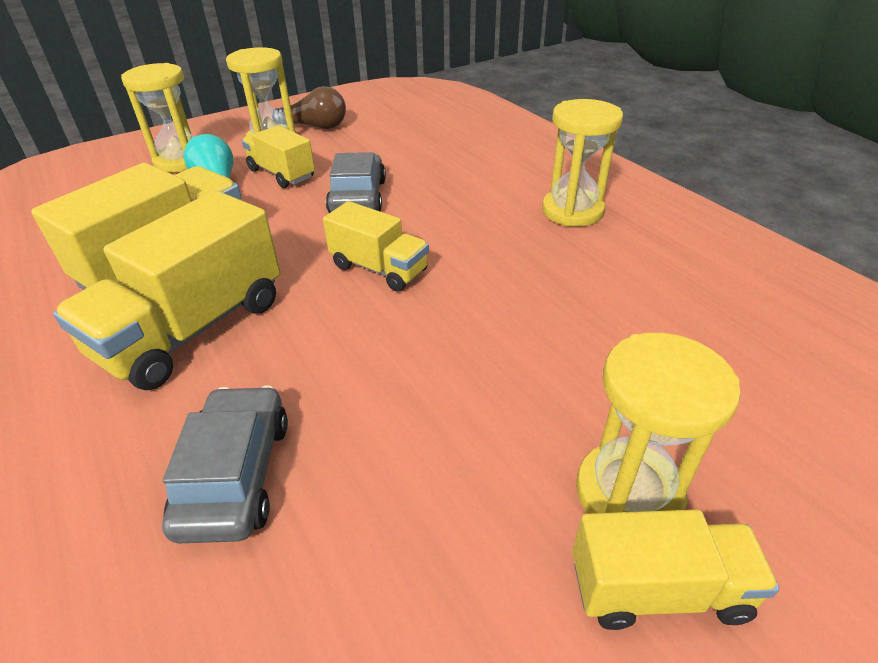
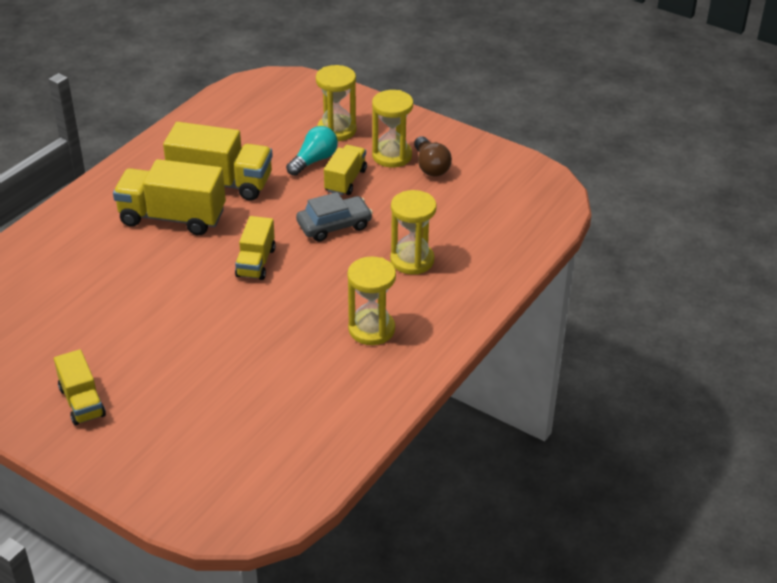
camera: 65 degrees right, 0 degrees up
(235, 474) = (91, 271): grey car -> none
(628, 493) = (126, 388): yellow hourglass -> yellow hourglass (412, 260)

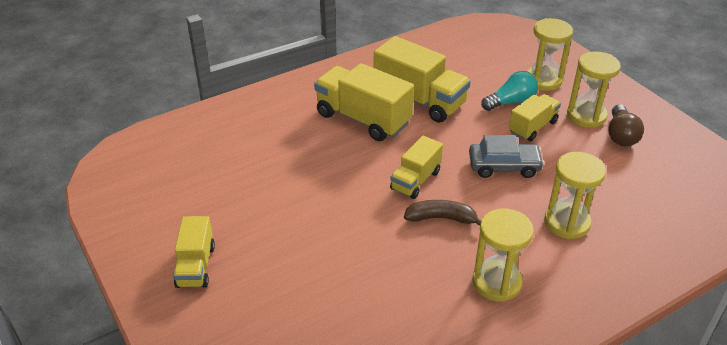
camera: 25 degrees right, 0 degrees up
(297, 290) = (441, 218): none -> brown banana

